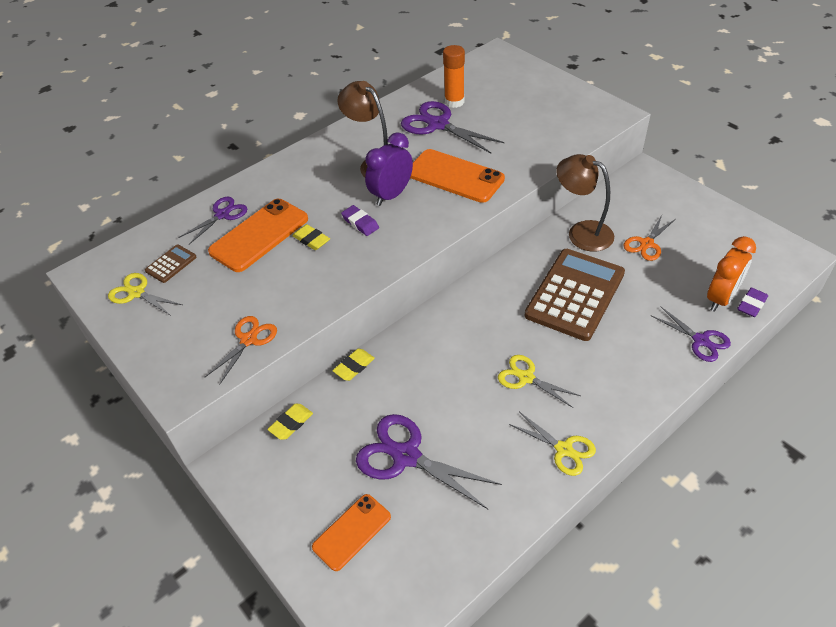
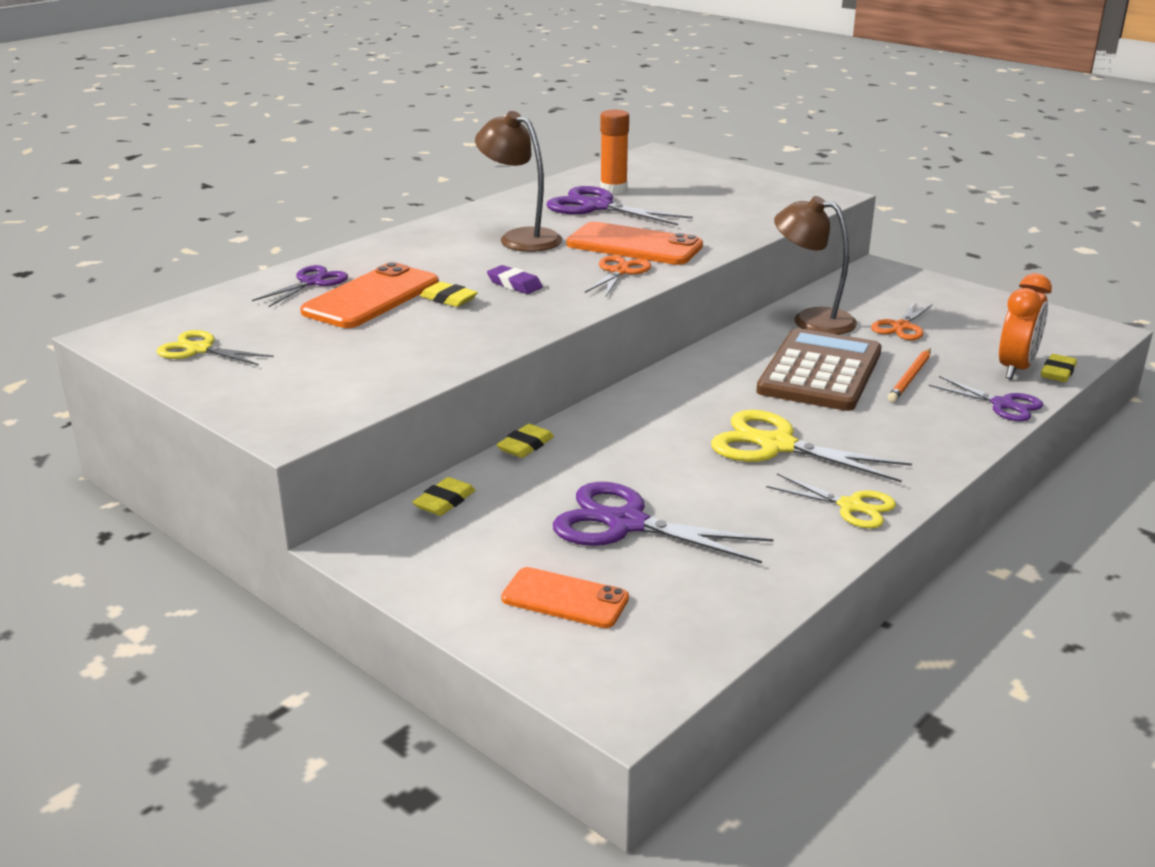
camera: 10 degrees left, 20 degrees down
(171, 264) = (246, 324): brown calculator -> none
(248, 339) = (381, 383): orange scissors -> orange scissors (619, 272)
(352, 532) = (565, 599): orange phone -> orange phone turned 75 degrees clockwise
(391, 195) = (551, 261): purple clock -> none
(526, 378) = (776, 445): yellow scissors -> yellow scissors, size x1.63
(639, 305) = (910, 378): none -> orange pencil
(751, 304) = (1057, 372): purple eraser -> yellow eraser

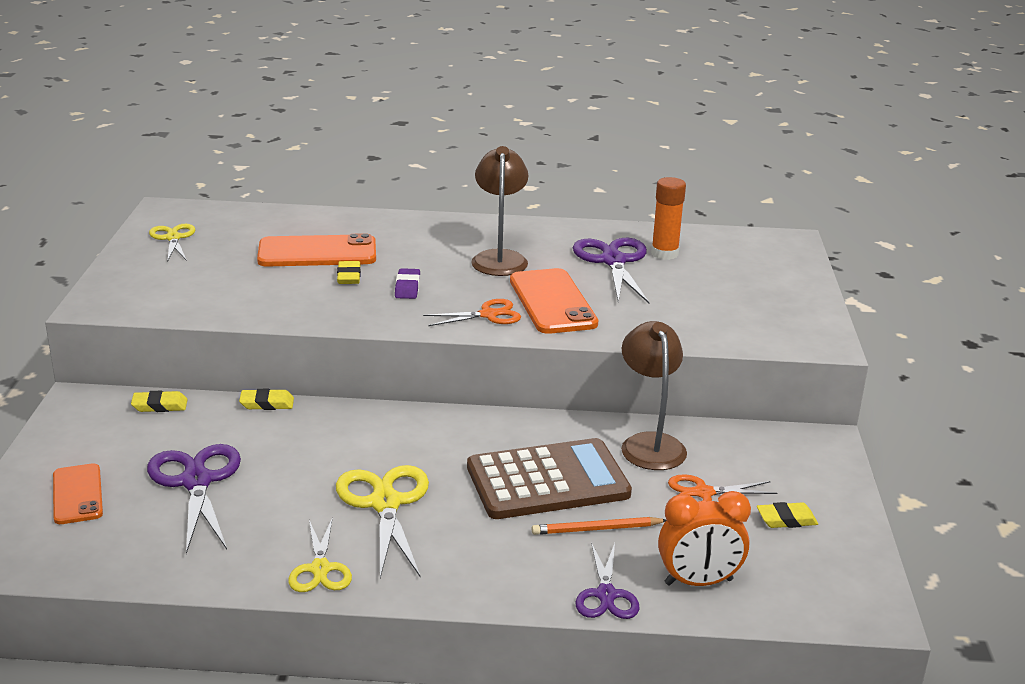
camera: 50 degrees right, 0 degrees up
(312, 282) = (316, 226): purple scissors -> none
(1057, 372) = (724, 609): yellow eraser -> yellow eraser (786, 519)

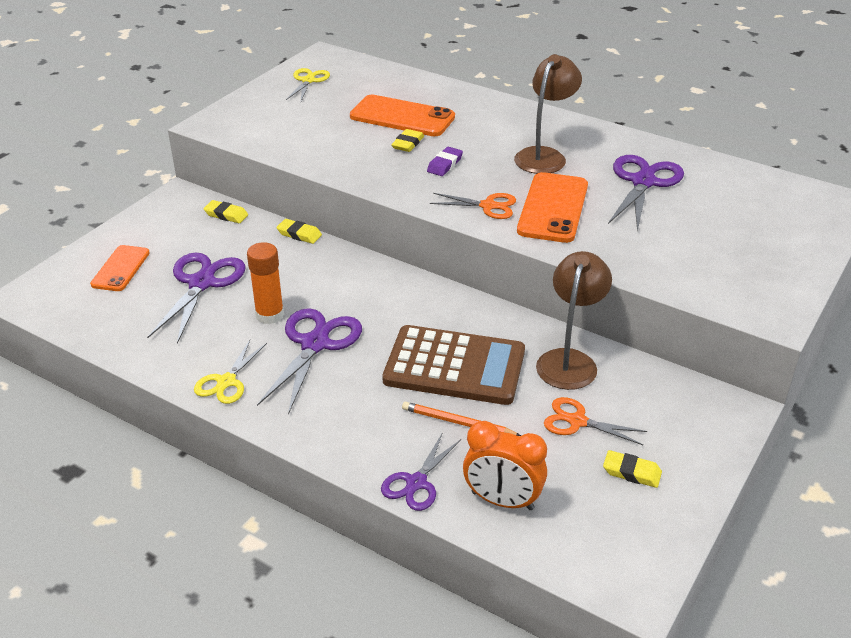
camera: 30 degrees right, 10 degrees up
(385, 503) = (315, 344): yellow scissors -> purple scissors
(664, 254) = (698, 186): orange glue stick -> orange glue stick (270, 315)

